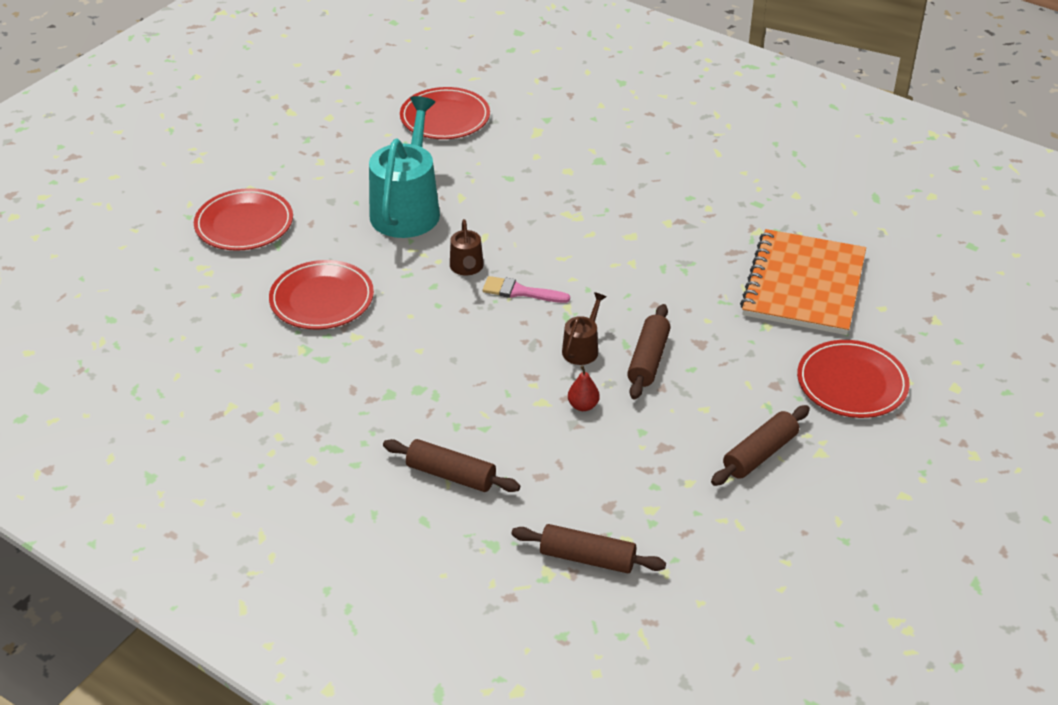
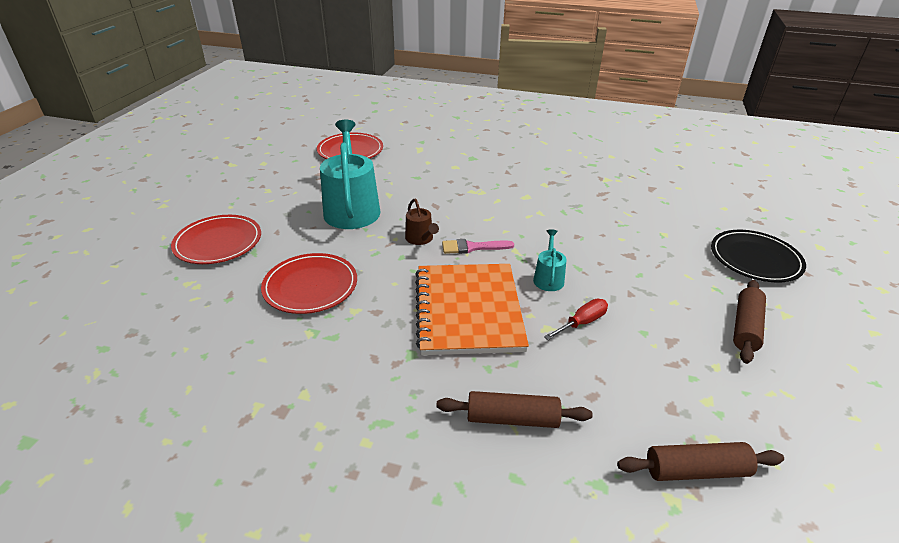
camera: 20 degrees left, 5 degrees down
(582, 349) = (548, 278): brown watering can -> turquoise watering can
(583, 405) = (582, 322): red pear -> red screwdriver
(648, 360) = (603, 275): brown rolling pin -> none
(803, 285) = (663, 204): orange notebook -> orange notebook (468, 310)
(851, 383) = (755, 259): red plate -> black plate

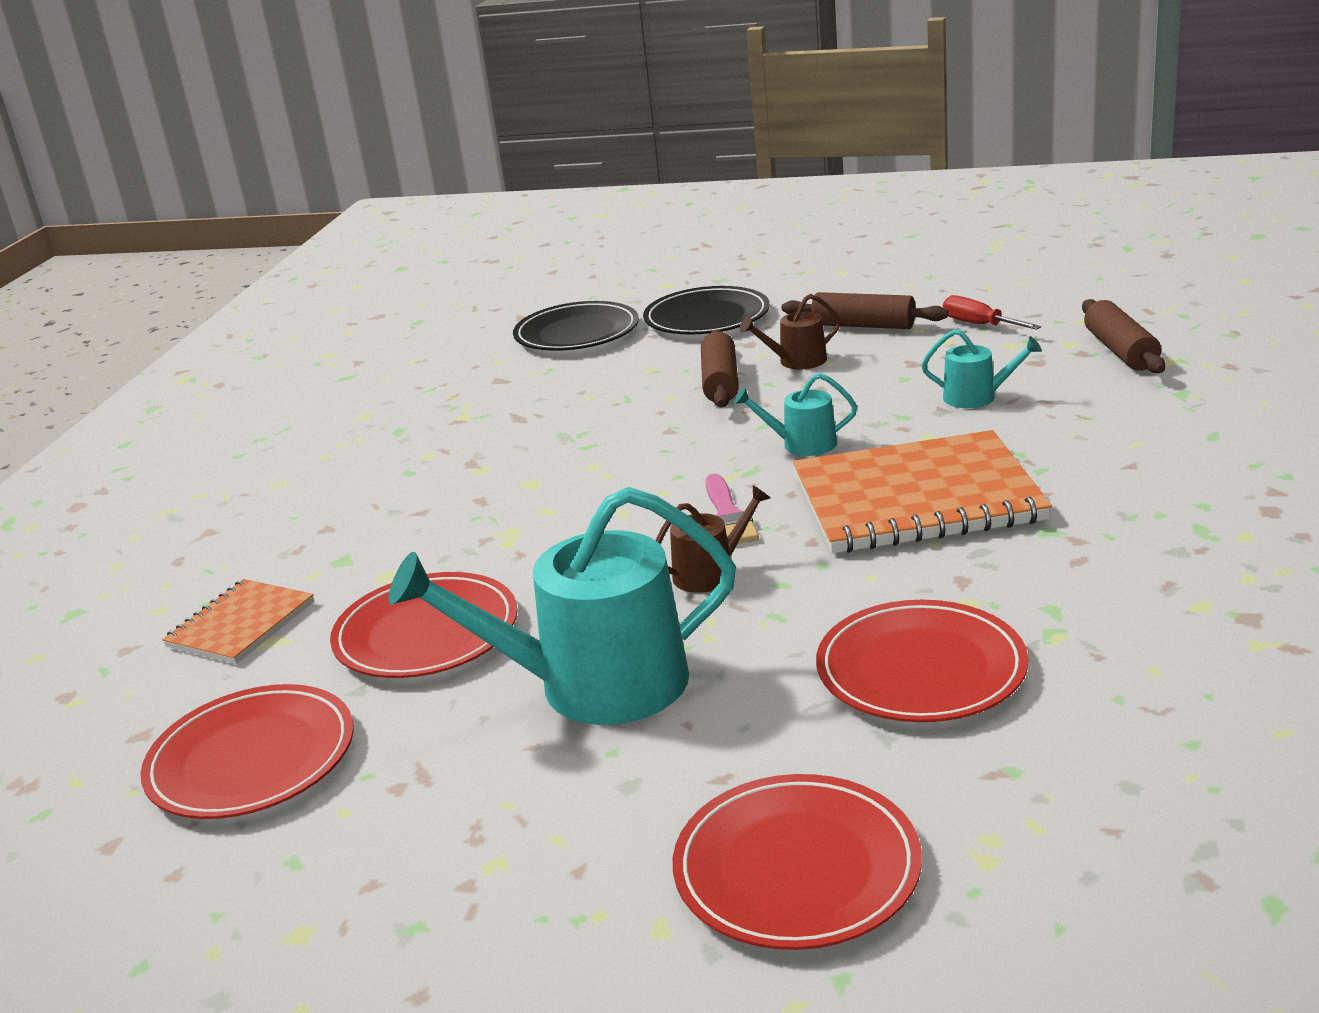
camera: 90 degrees left, 10 degrees down
(408, 176) = (426, 633): none -> red plate
(433, 143) = (241, 624): none -> orange notebook
(512, 418) = (1122, 445): brown rolling pin -> brown rolling pin (720, 382)
(582, 322) = (903, 415): red screwdriver -> red screwdriver (979, 324)
(606, 361) = (976, 397): none -> turquoise watering can
(675, 289) = (797, 361): none -> brown watering can
(722, 211) = (577, 333): none -> black plate

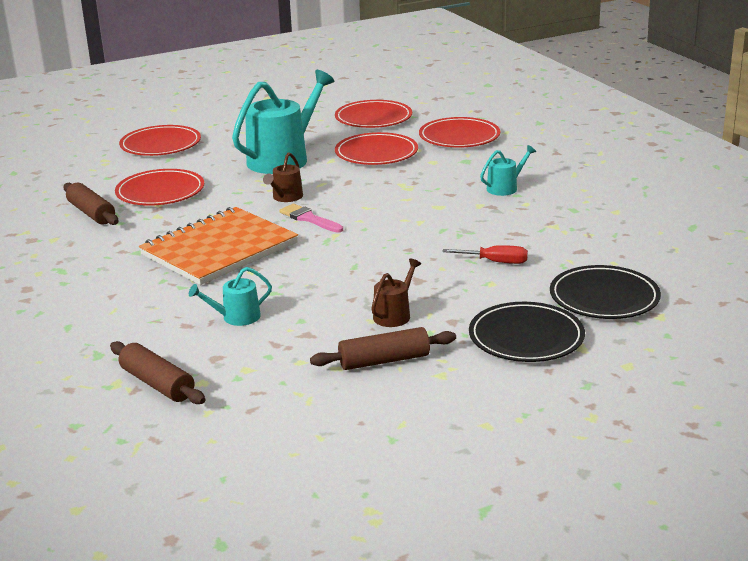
camera: 140 degrees right, 0 degrees up
(241, 624) = (459, 137): orange notebook -> red plate
(720, 382) = (425, 286): brown rolling pin -> brown rolling pin (91, 213)
(802, 444) = (315, 261): turquoise watering can -> turquoise watering can (505, 188)
(979, 324) = (289, 385): red screwdriver -> red screwdriver (495, 262)

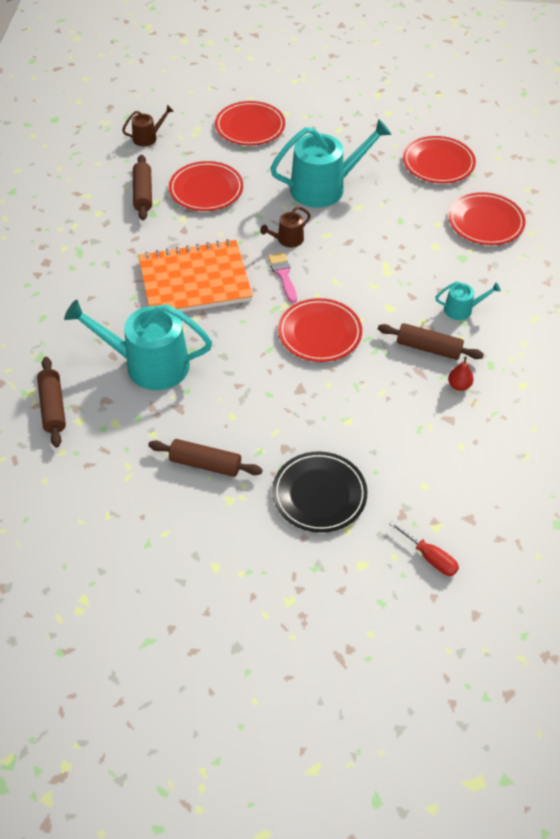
camera: 30 degrees right, 25 degrees up
(236, 317) = (149, 365): turquoise watering can -> turquoise watering can, size x2.14
(376, 153) = (400, 214): red plate -> red plate (319, 333)
(394, 315) = (251, 419): brown watering can -> brown watering can (148, 137)
(495, 262) = (373, 398): red screwdriver -> red screwdriver (430, 557)
(506, 217) = (428, 348): none -> brown rolling pin
(562, 229) = (459, 385): none -> red pear
(604, 297) = (415, 482): black plate -> none

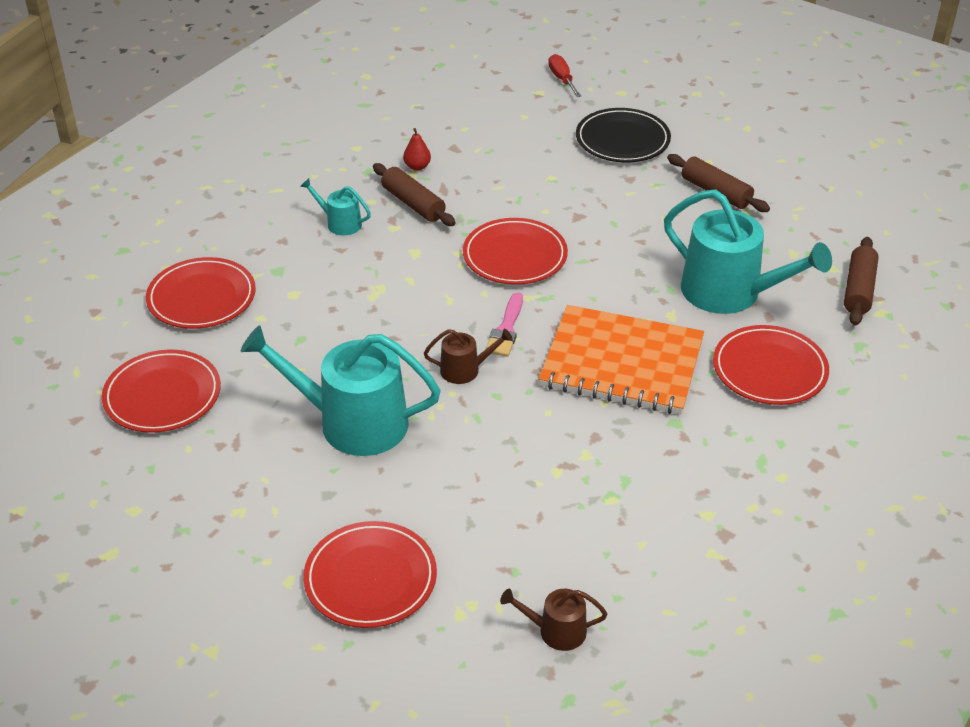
camera: 150 degrees left, 10 degrees down
(143, 193) = (622, 520): brown rolling pin -> none
(206, 189) = (522, 488): red plate -> red plate (769, 369)

